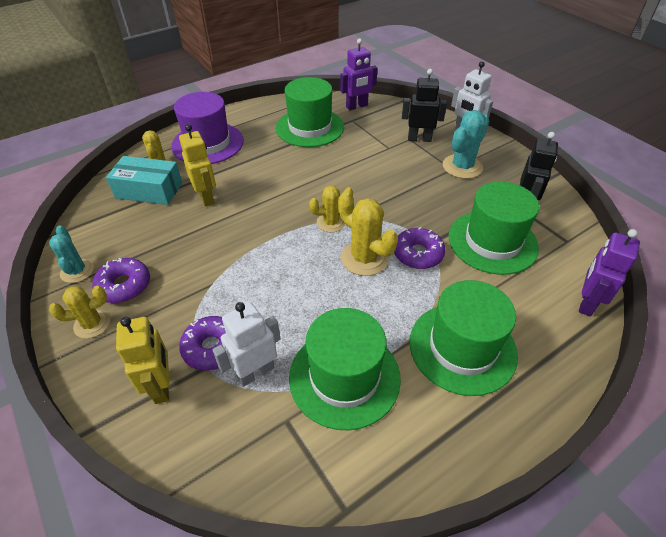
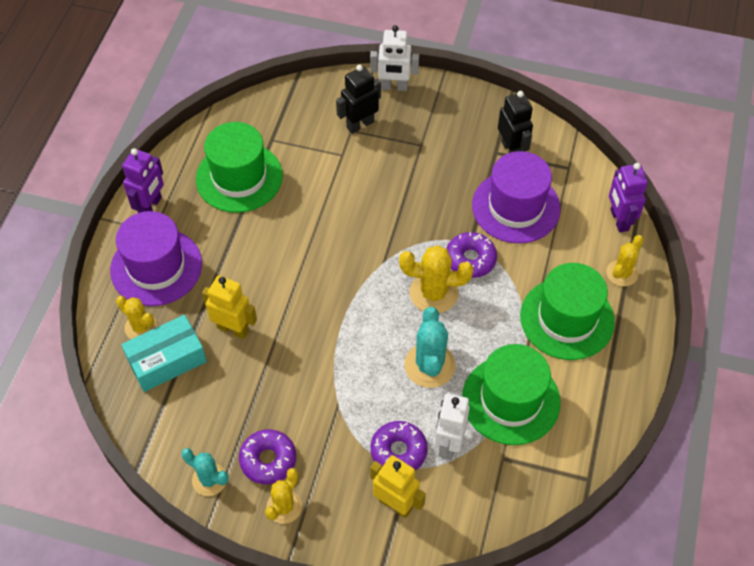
camera: 40 degrees left, 10 degrees up
(331, 222) = (373, 277): yellow cactus -> yellow cactus (622, 273)
(357, 106) = (258, 116): purple robot -> purple robot (150, 206)
(462, 167) = (427, 136): turquoise cactus -> turquoise cactus (429, 365)
(492, 242) = (516, 207): green hat -> purple hat

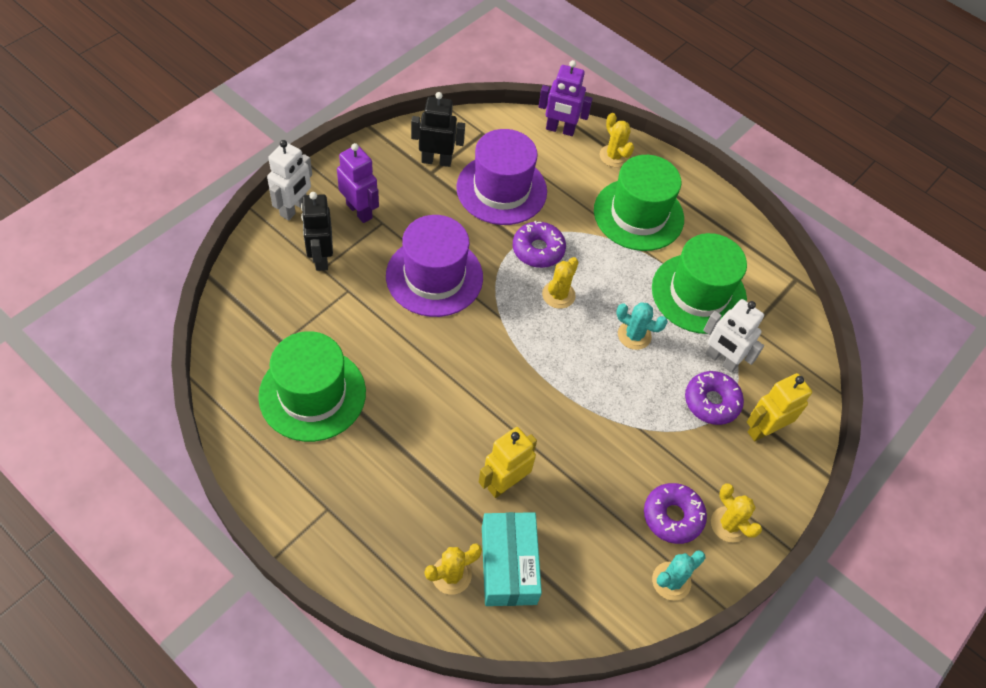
camera: 70 degrees left, 0 degrees up
(150, 206) = (292, 498): purple robot -> purple robot (359, 211)
(156, 267) = (380, 526): purple hat -> purple hat (434, 276)
(429, 365) = (634, 335): turquoise cactus -> turquoise cactus, size x0.65
(433, 293) = (558, 295): yellow cactus -> yellow cactus, size x0.65

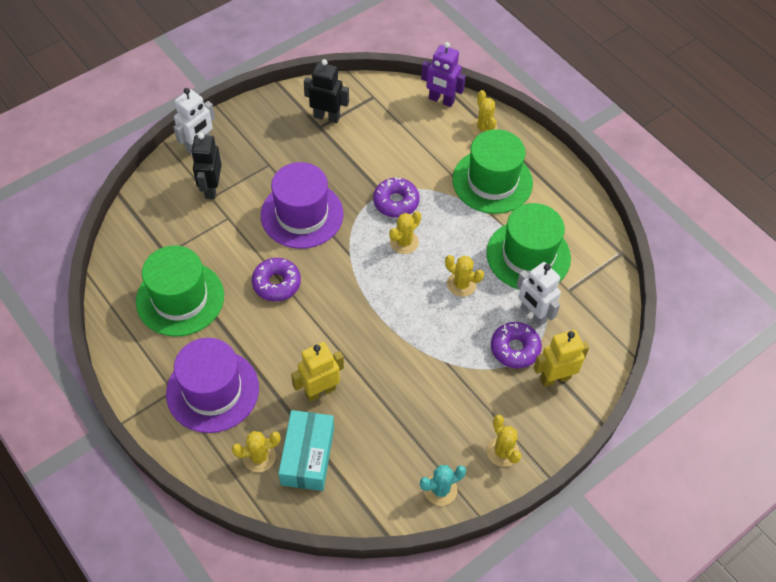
camera: 15 degrees right, 0 degrees up
(359, 211) = (252, 153): purple robot -> none
(501, 189) = (377, 147): purple hat -> purple hat (212, 390)
(634, 335) = (461, 284): turquoise cactus -> yellow cactus
(672, 516) = (455, 438): purple donut -> purple donut (276, 283)

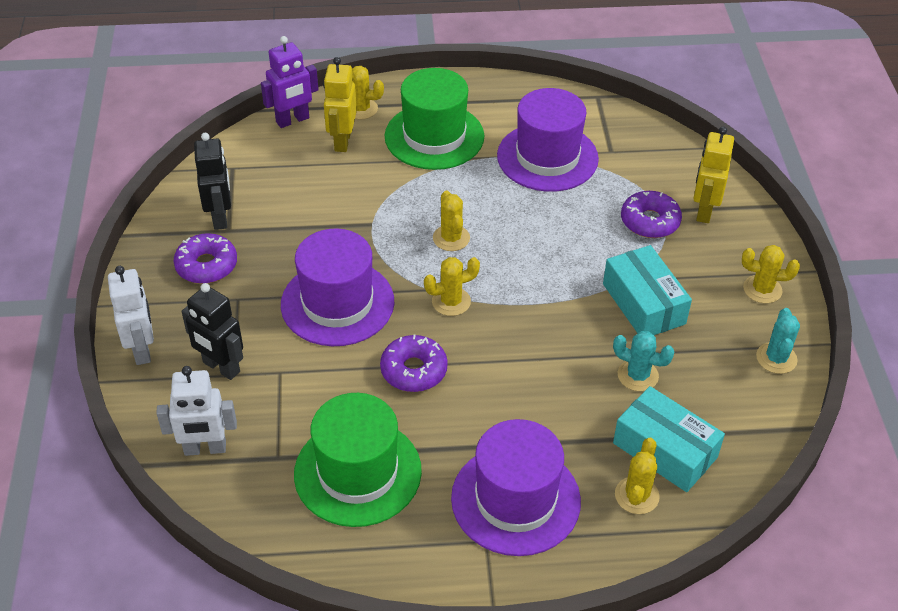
camera: 55 degrees left, 10 degrees down
(320, 391) = (588, 399): yellow robot -> yellow robot (342, 141)
(327, 117) = (220, 217): black robot -> black robot turned 120 degrees clockwise
(361, 410) = (637, 375): none -> turquoise cactus
(396, 202) = (393, 219): purple donut -> purple donut (206, 265)
(430, 382) = (643, 304): none -> turquoise box
(461, 284) = (541, 221): yellow cactus -> yellow cactus (451, 301)
(528, 255) = (547, 157): green hat -> purple hat
(533, 314) = (619, 189): white robot -> white robot (205, 449)

